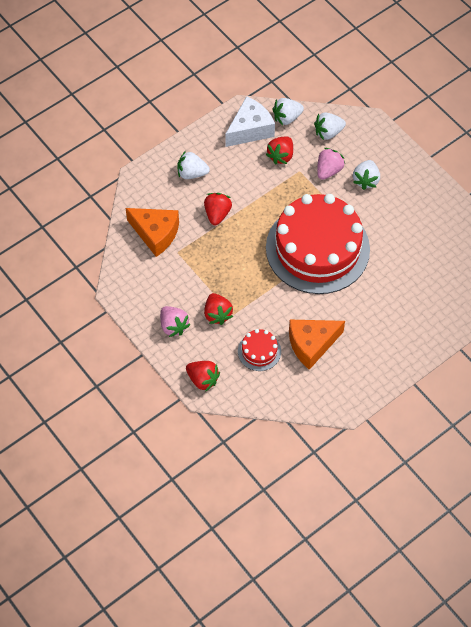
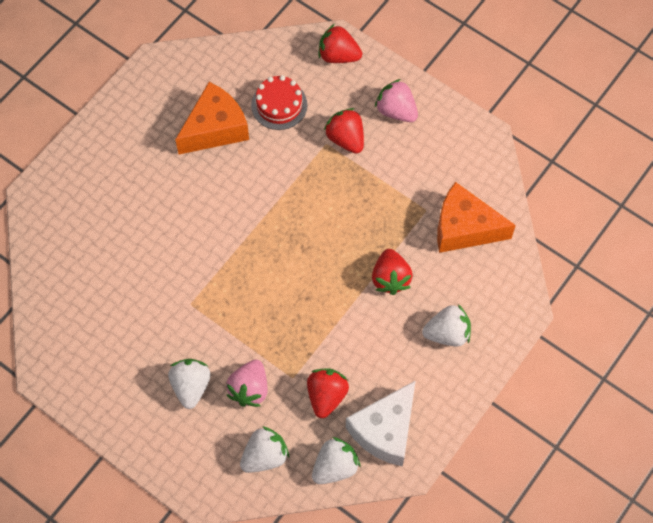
camera: 165 degrees right, 5 degrees up
(317, 248) = (237, 261): red cake -> none

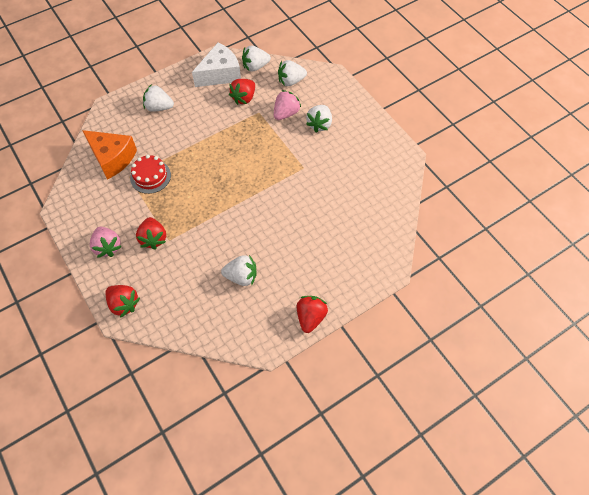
camera: 160 degrees left, 5 degrees down
(215, 128) = (241, 276): orange cheese -> white strawberry
(279, 105) = (187, 279): red cake -> red cake (150, 176)
(390, 278) = (174, 144): red strawberry -> red strawberry (310, 317)

